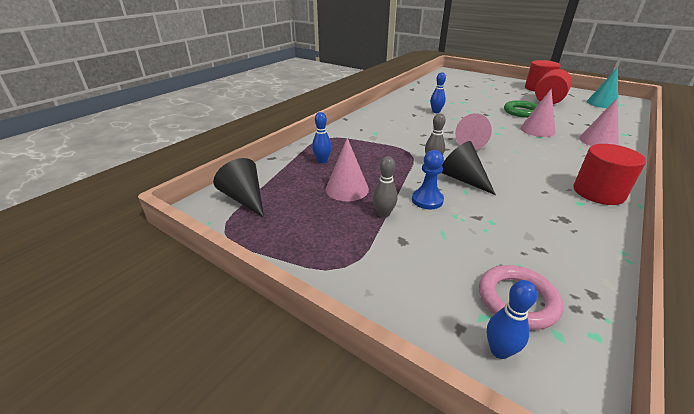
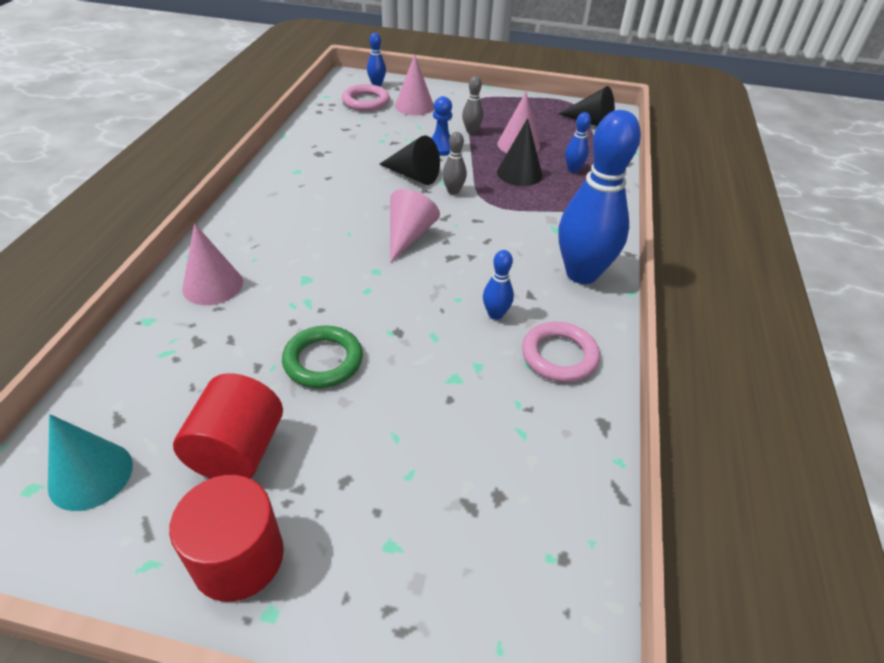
camera: 155 degrees right, 10 degrees up
(369, 165) = (519, 173): none -> black cone
(380, 116) = (581, 274): none -> blue bowling pin
(415, 100) = (559, 356): none -> pink ring
(537, 130) = (306, 295): pink cone -> pink cone (414, 106)
(598, 192) = (271, 186): red cylinder -> none

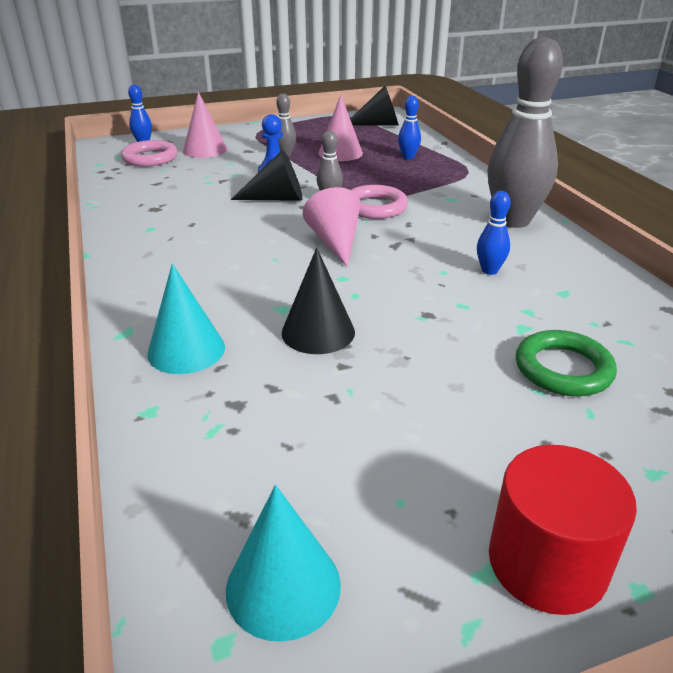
camera: 30 degrees left, 10 degrees down
(212, 285) = (186, 350): pink cone -> turquoise cone
(238, 451) = (416, 475): red cylinder -> none
(323, 361) = (392, 364): green ring -> green ring (563, 369)
(519, 173) = (369, 171): black cone -> black cone (318, 332)
(559, 356) = (576, 279): pink ring -> pink ring (375, 207)
(581, 274) = (513, 221): blue bowling pin -> grey bowling pin

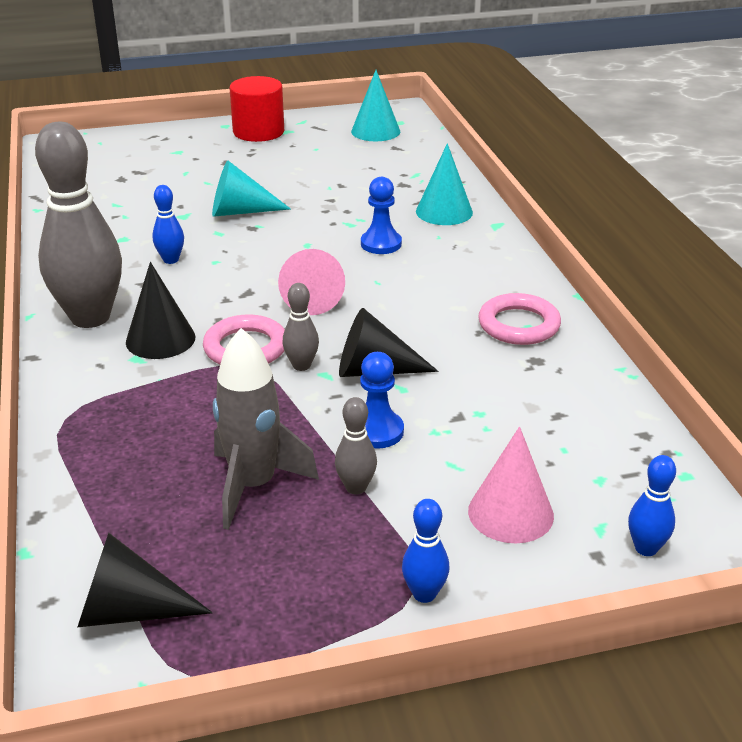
camera: 175 degrees left, 0 degrees up
(150, 158) = (603, 488): pink ring -> pink ring (519, 325)
(271, 299) = (381, 244): none -> blue pawn
(318, 332) = (344, 219): black cone -> black cone (160, 339)
(340, 153) = (254, 486): pink cone -> grey rocket
(408, 157) = (137, 465): blue bowling pin -> blue bowling pin (424, 594)
(455, 337) = (240, 211): none -> turquoise cone
(563, 369) = (179, 191): green ring -> none

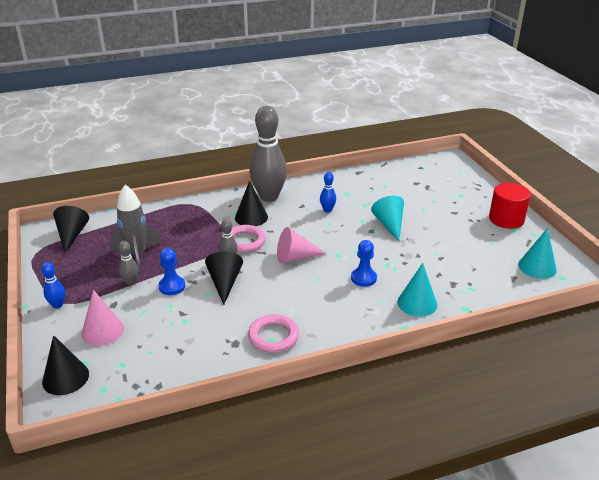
camera: 85 degrees right, 0 degrees up
(646, 548) = (65, 378): blue bowling pin -> black cone

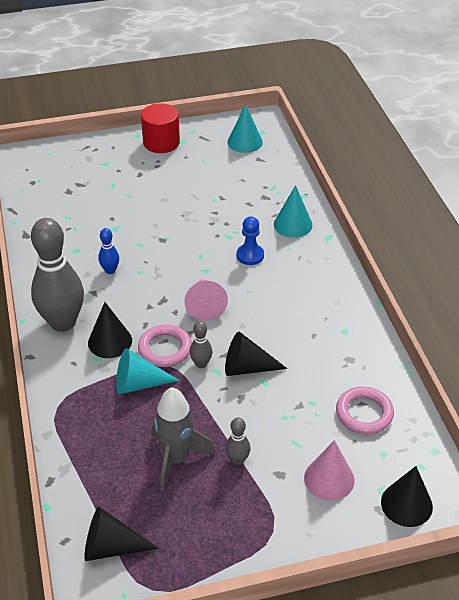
camera: 85 degrees left, 10 degrees up
(57, 305) = (278, 535): blue bowling pin -> none
(172, 286) = (249, 417): blue pawn -> none
(273, 336) = (340, 329): pink ring -> pink ring (364, 413)
(389, 224) = (153, 224): turquoise cone -> turquoise cone (138, 384)

